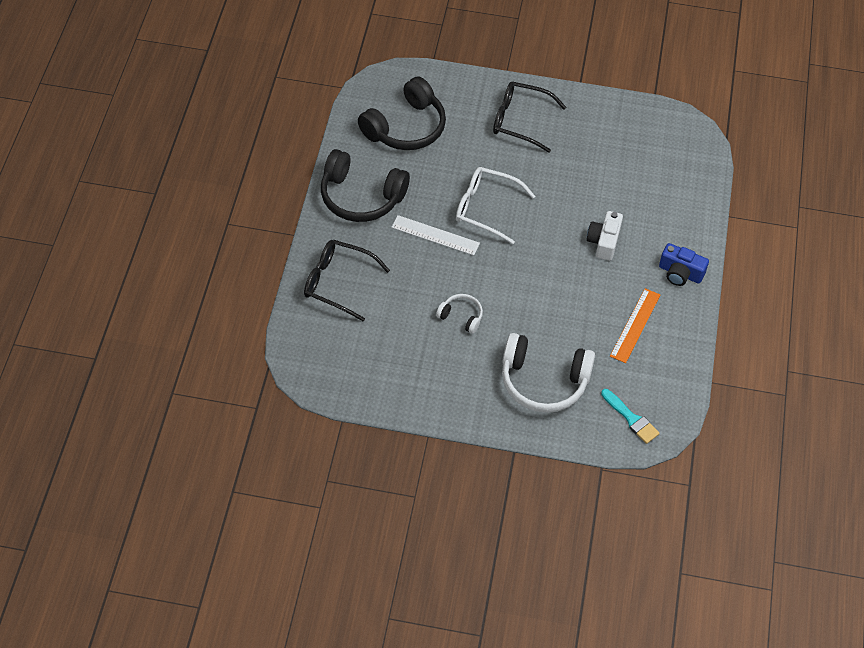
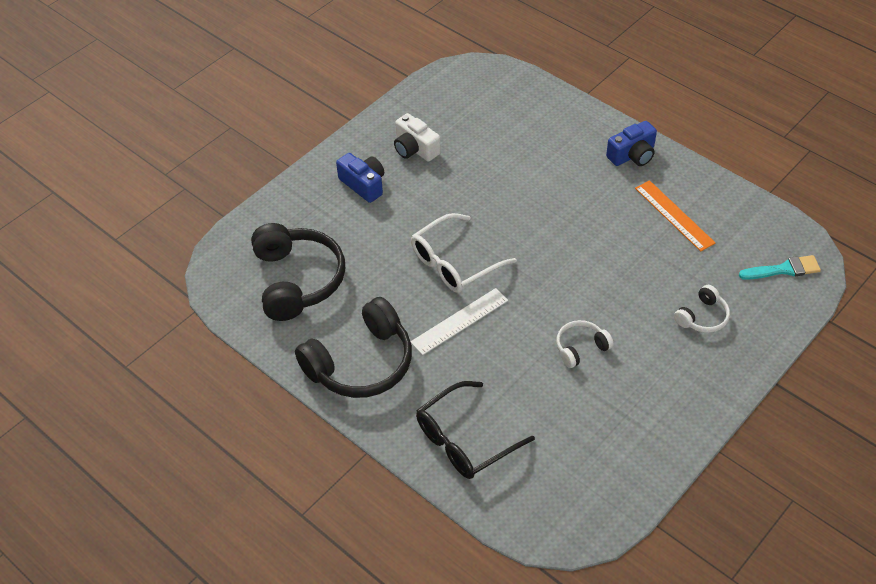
camera: 55 degrees left, 5 degrees down
(520, 121) = (363, 184): black glasses -> blue camera
(543, 381) = (702, 317): white headphones -> white headphones, size x0.49
(604, 242) = (559, 192): white camera -> white camera (415, 149)

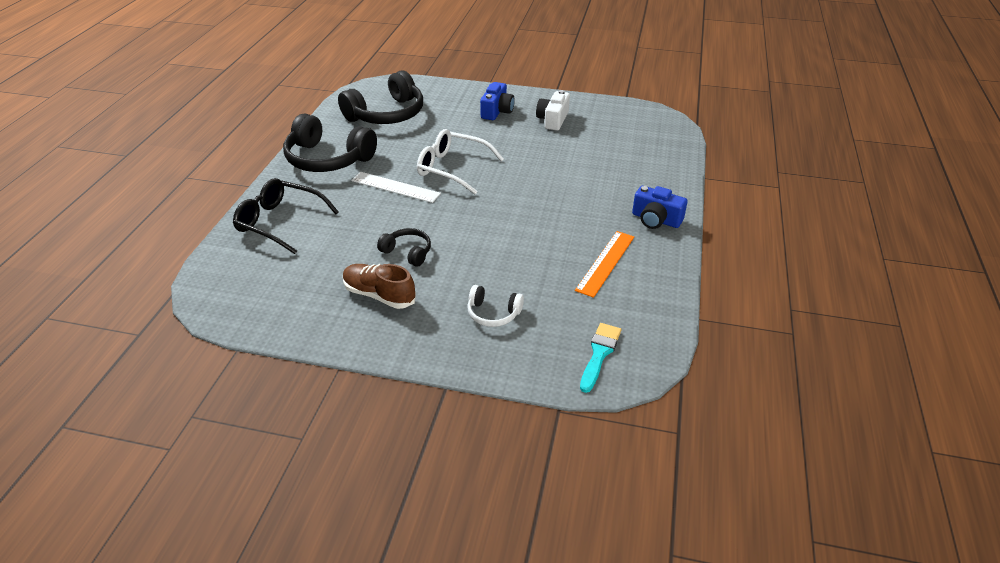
camera: 60 degrees right, 10 degrees down
(581, 348) = (407, 252): white headphones -> black headphones
(635, 390) = (379, 295): none -> brown shoe
(784, 269) = (599, 354): turquoise brush -> turquoise brush turned 120 degrees counterclockwise

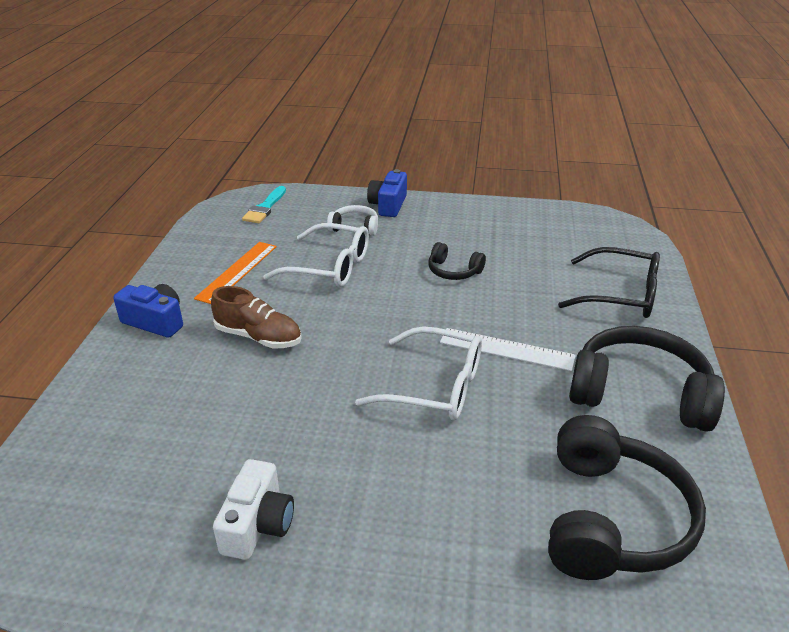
camera: 175 degrees right, 5 degrees down
(379, 295) = (464, 235): brown shoe -> brown shoe (258, 337)
(387, 114) = (611, 519): black headphones -> black headphones turned 150 degrees clockwise
(497, 111) = (379, 547): blue camera -> blue camera (388, 205)
(520, 263) = (329, 267): none -> white glasses

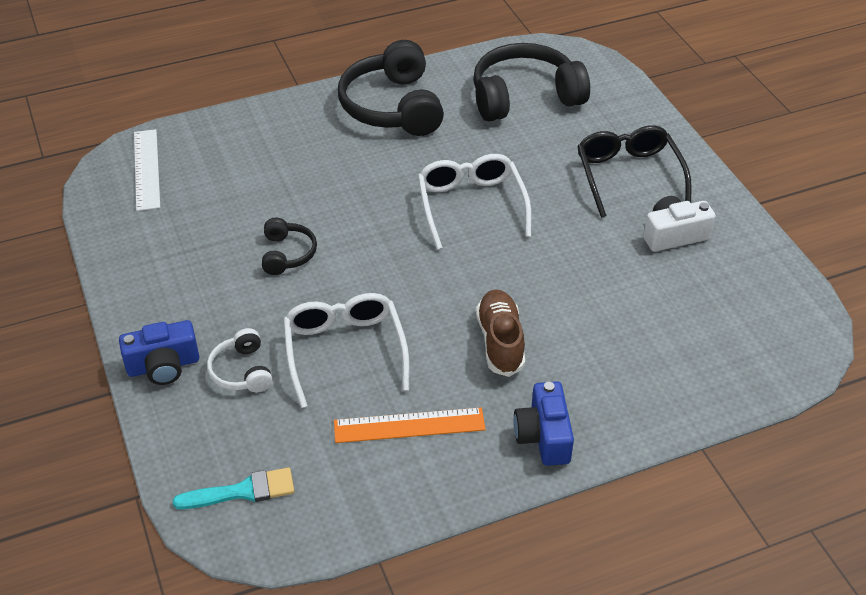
camera: 120 degrees left, 10 degrees up
(506, 349) = (391, 182): white ruler -> white ruler (146, 169)
(620, 294) = (256, 140): black glasses -> black glasses (628, 176)

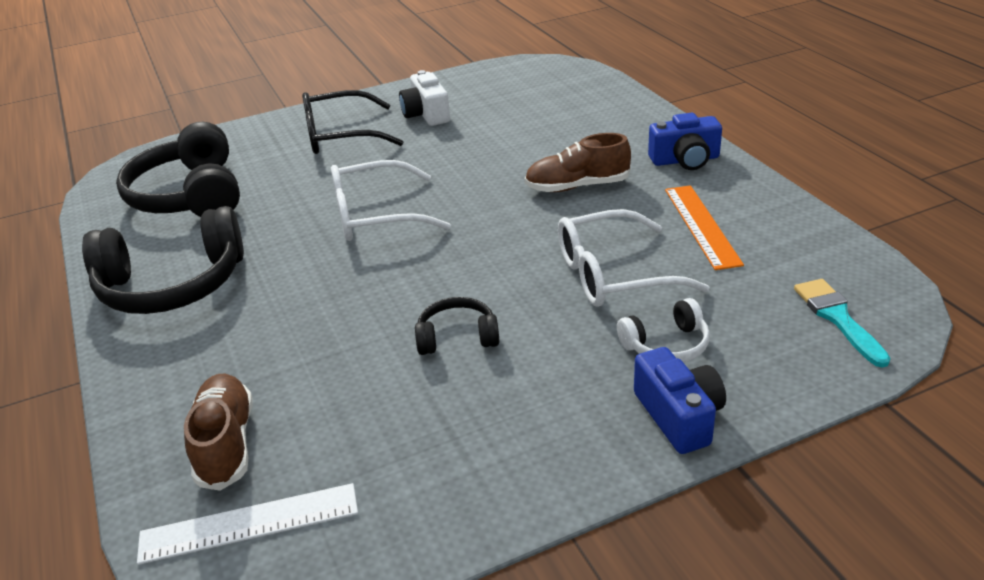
camera: 90 degrees left, 10 degrees down
(214, 153) = (226, 444): none -> brown shoe

